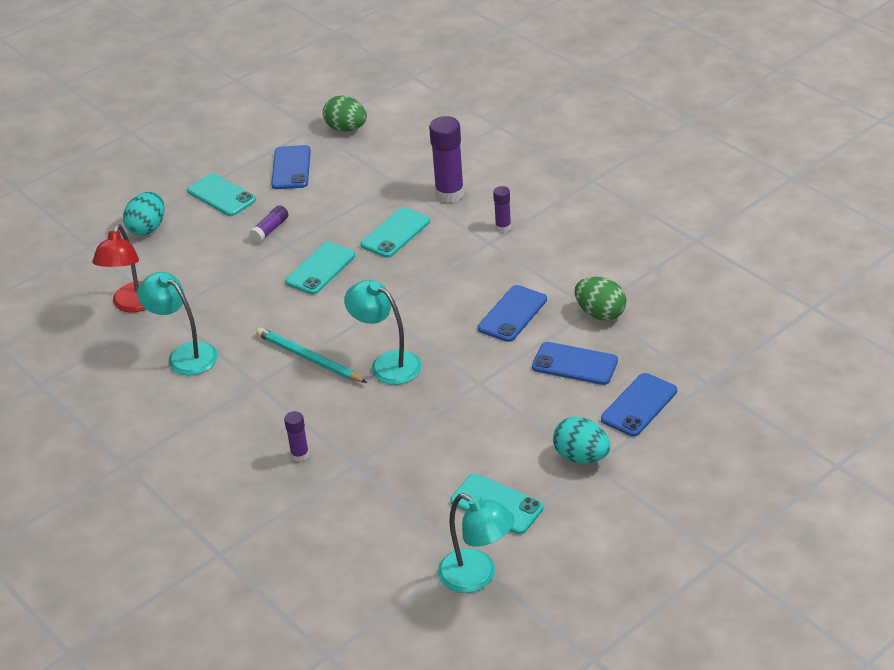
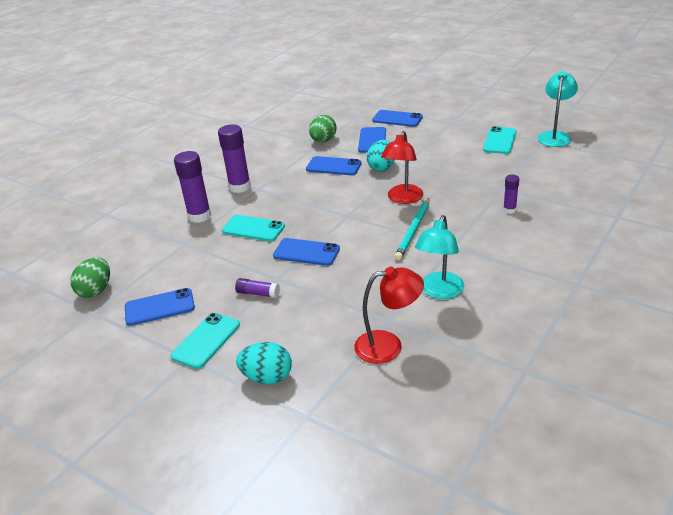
camera: 105 degrees left, 5 degrees down
(320, 269) = (306, 252): turquoise phone -> blue phone
(387, 364) = (403, 199): turquoise lamp -> red lamp
(503, 227) = (240, 187): purple glue stick -> purple glue stick, size x1.89
(581, 457) = (447, 126): turquoise egg -> turquoise egg (382, 167)

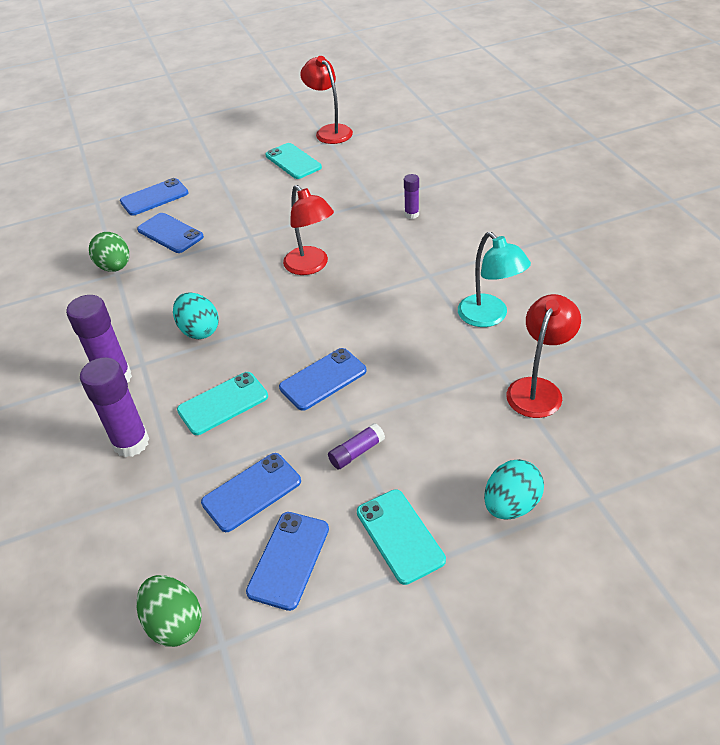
camera: 55 degrees left, 10 degrees up
(333, 166) = (181, 284): blue phone -> blue phone (251, 492)
(382, 167) = (233, 252): turquoise egg -> turquoise egg (199, 330)
(413, 231) = (374, 286): turquoise pencil -> none
(555, 136) = (329, 131): turquoise lamp -> red lamp

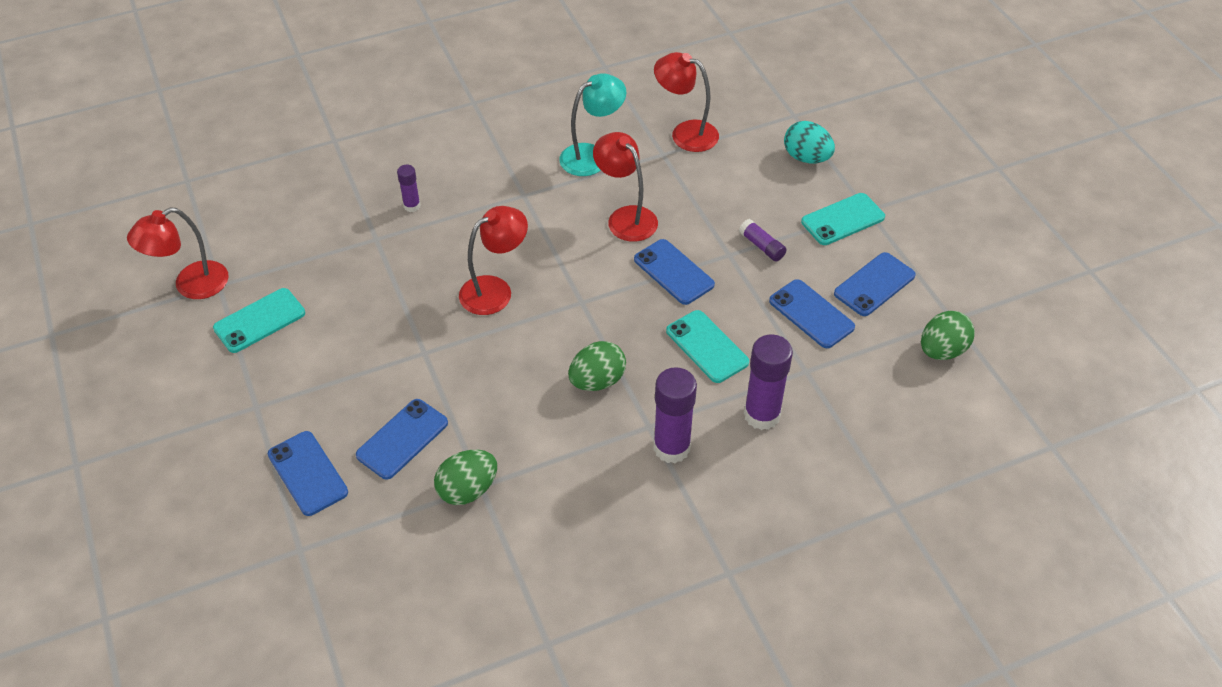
camera: 95 degrees left, 5 degrees up
(199, 330) = (597, 381): turquoise egg -> green egg
(289, 560) = (874, 284): blue phone -> blue phone turned 60 degrees counterclockwise
(400, 343) = (625, 217): none -> red lamp

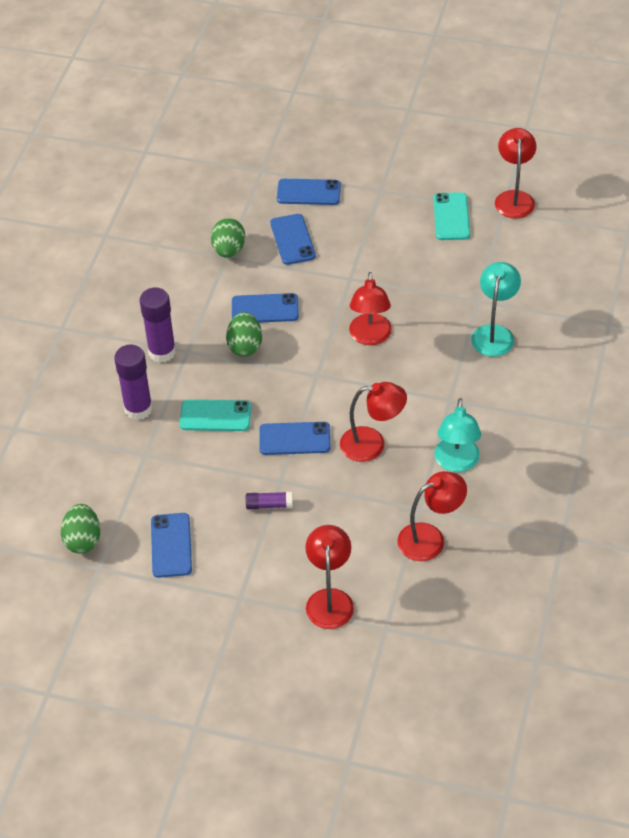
camera: 130 degrees right, 0 degrees up
(412, 206) = (494, 333): purple glue stick -> turquoise lamp
(806, 158) = (329, 599): turquoise egg -> red lamp
(811, 314) = (184, 490): blue phone -> blue phone (265, 309)
(843, 219) = (246, 573): turquoise phone -> none

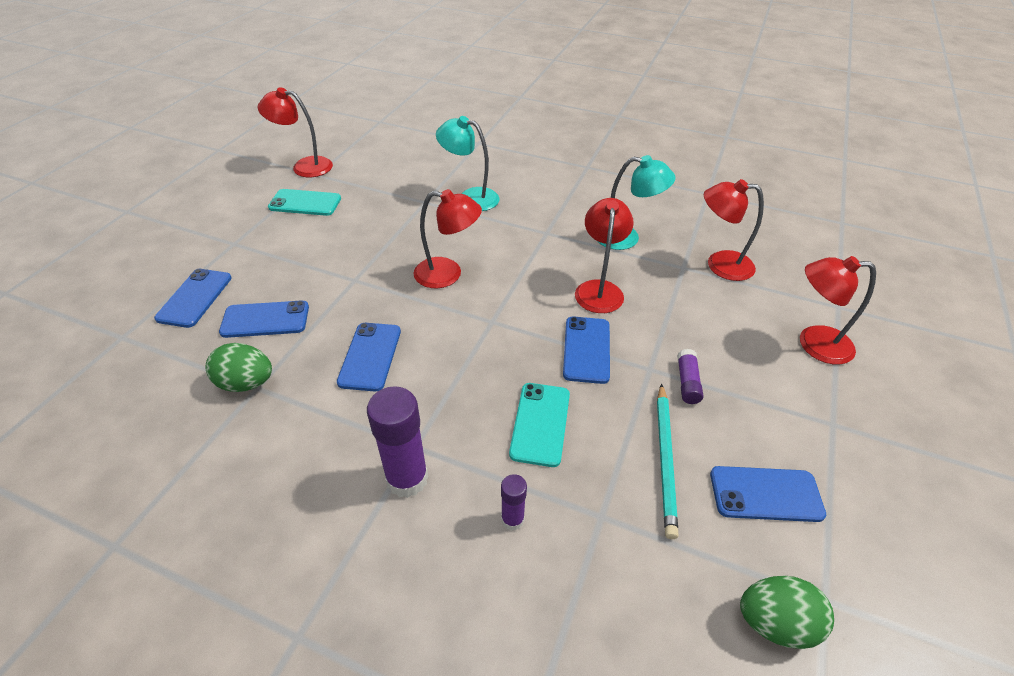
camera: 85 degrees left, 5 degrees down
(138, 409) = (512, 519): purple glue stick -> purple glue stick, size x0.53
(193, 489) = (665, 459): none -> turquoise pencil
(245, 346) = (426, 382): green egg -> none
(430, 538) = (720, 264): red lamp -> red lamp turned 60 degrees counterclockwise

